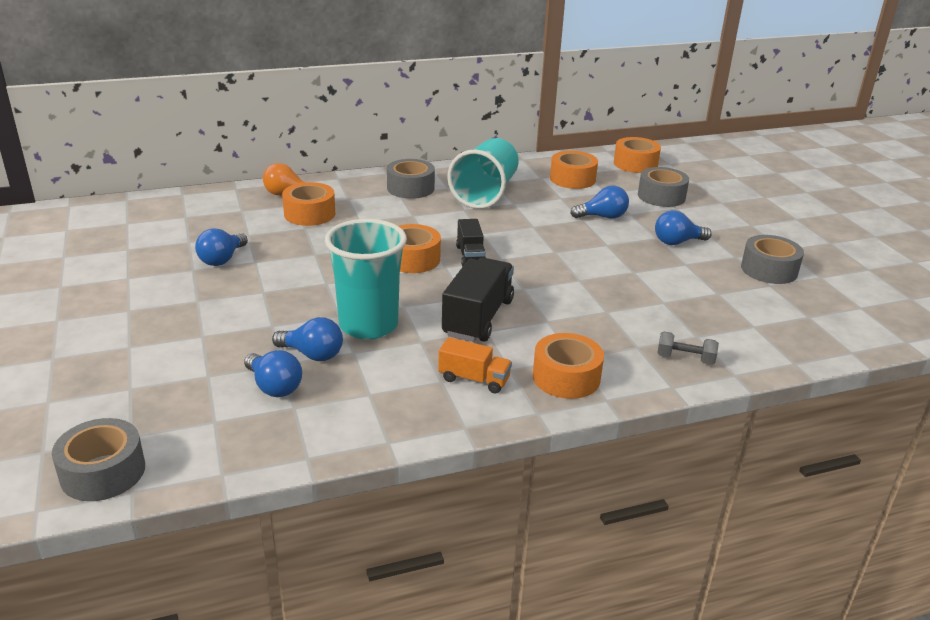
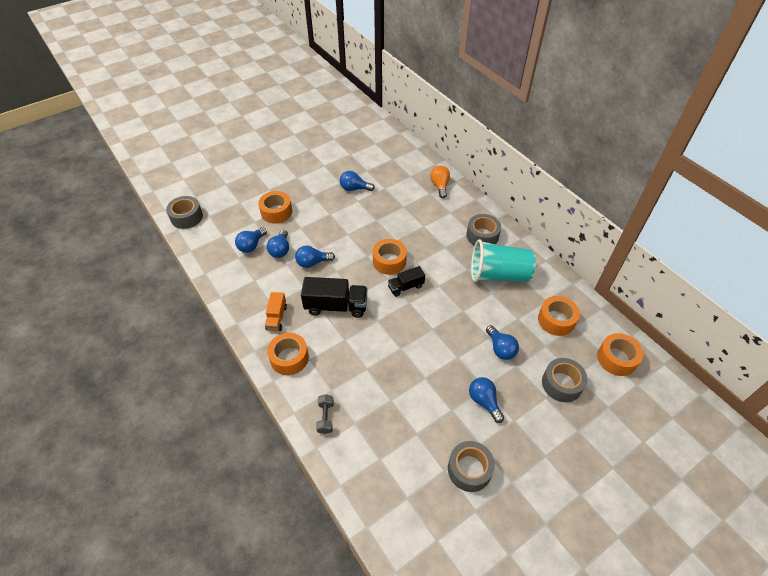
camera: 75 degrees right, 20 degrees up
(309, 214) = (421, 203): orange tape -> orange tape (276, 212)
(368, 325) = (312, 262): turquoise cup -> blue light bulb

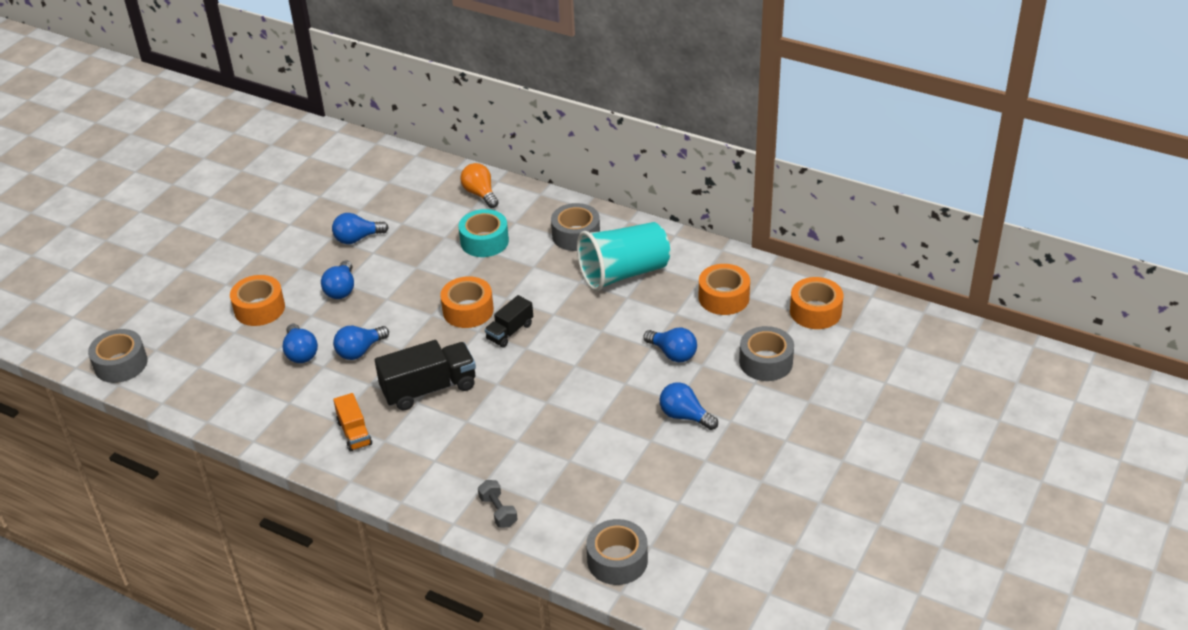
camera: 25 degrees left, 10 degrees down
(251, 245) = (252, 363): blue light bulb -> blue light bulb (341, 289)
(289, 358) = (405, 470): orange tape -> none
(425, 218) = (484, 241): none -> turquoise tape
(469, 469) = (706, 489): grey tape -> grey tape (617, 560)

